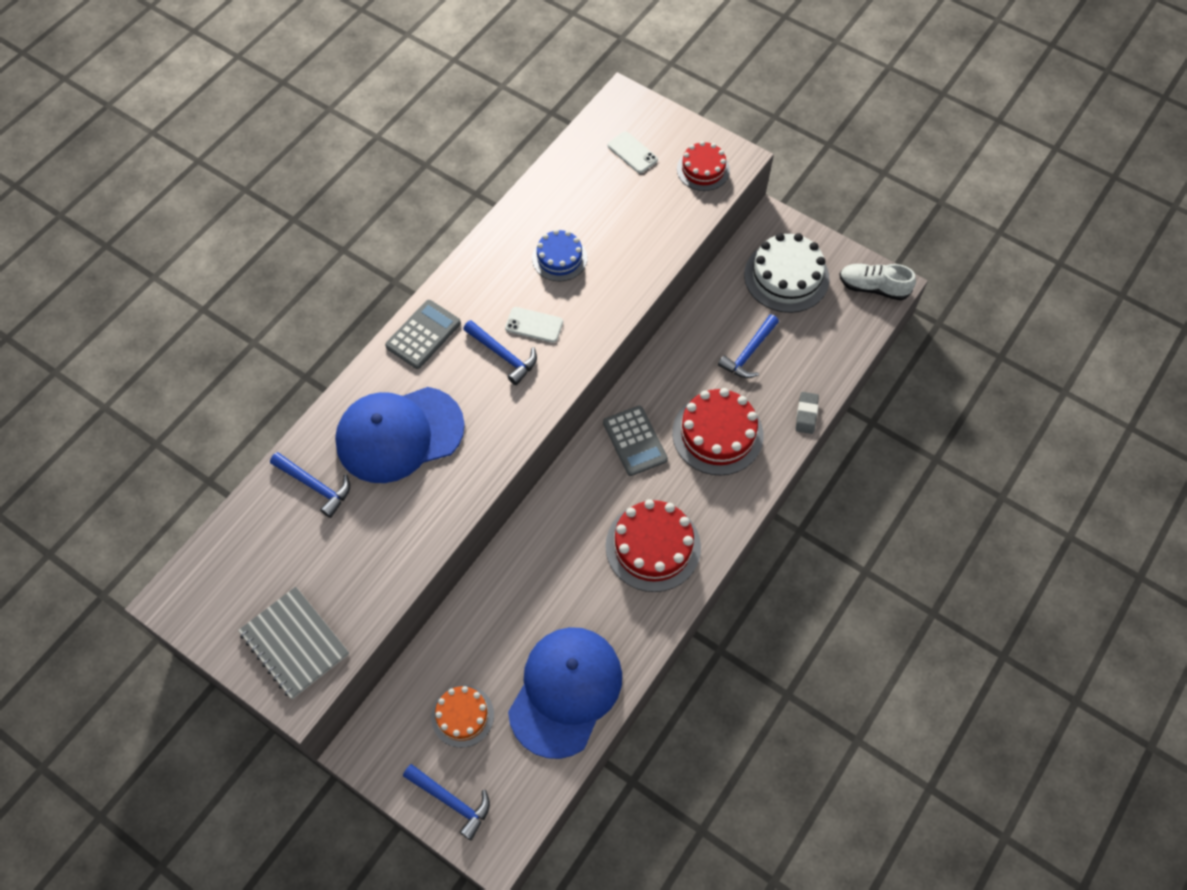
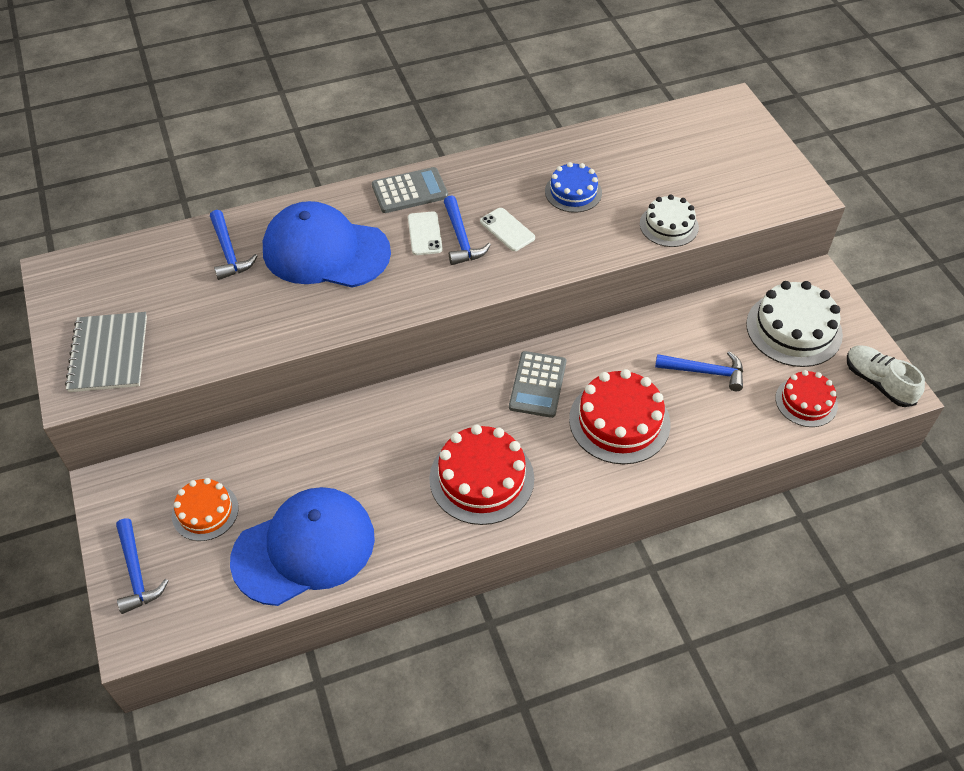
camera: 35 degrees right, 10 degrees down
(632, 152) = (707, 145): white phone -> white phone (425, 233)
(657, 247) = (669, 225): none -> white cake
(703, 169) = (764, 187): red cake -> red cake (806, 401)
(749, 353) = (705, 372): blue hammer -> blue hammer turned 150 degrees counterclockwise
(806, 414) = (720, 453): grey eraser -> none

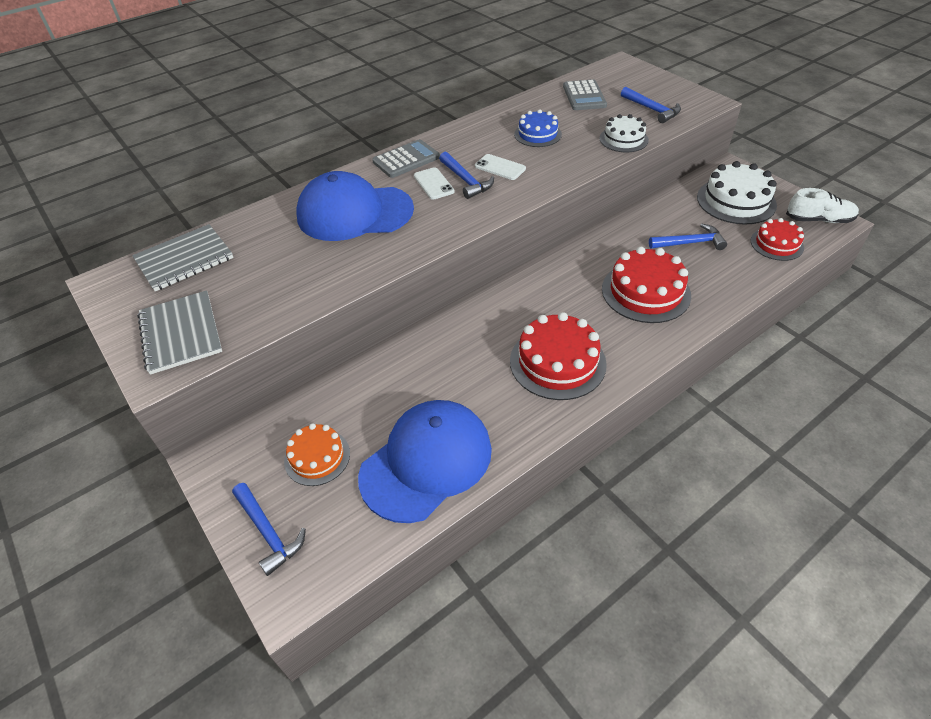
camera: 15 degrees left, 5 degrees down
(137, 265) = (184, 259): none -> grey notebook
(229, 252) = (267, 232): blue hammer -> blue hammer (652, 109)
(537, 385) = (566, 282): grey calculator -> grey calculator (584, 96)
(878, 382) = (818, 220): white shoe -> white shoe turned 150 degrees clockwise

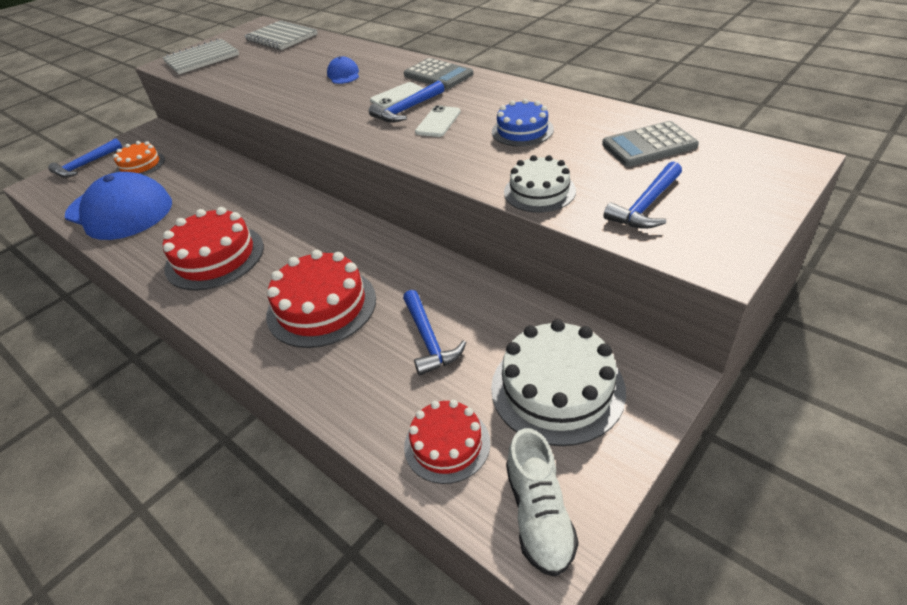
camera: 80 degrees right, 5 degrees down
(354, 213) = (343, 74): blue cap -> blue cap, size x0.40

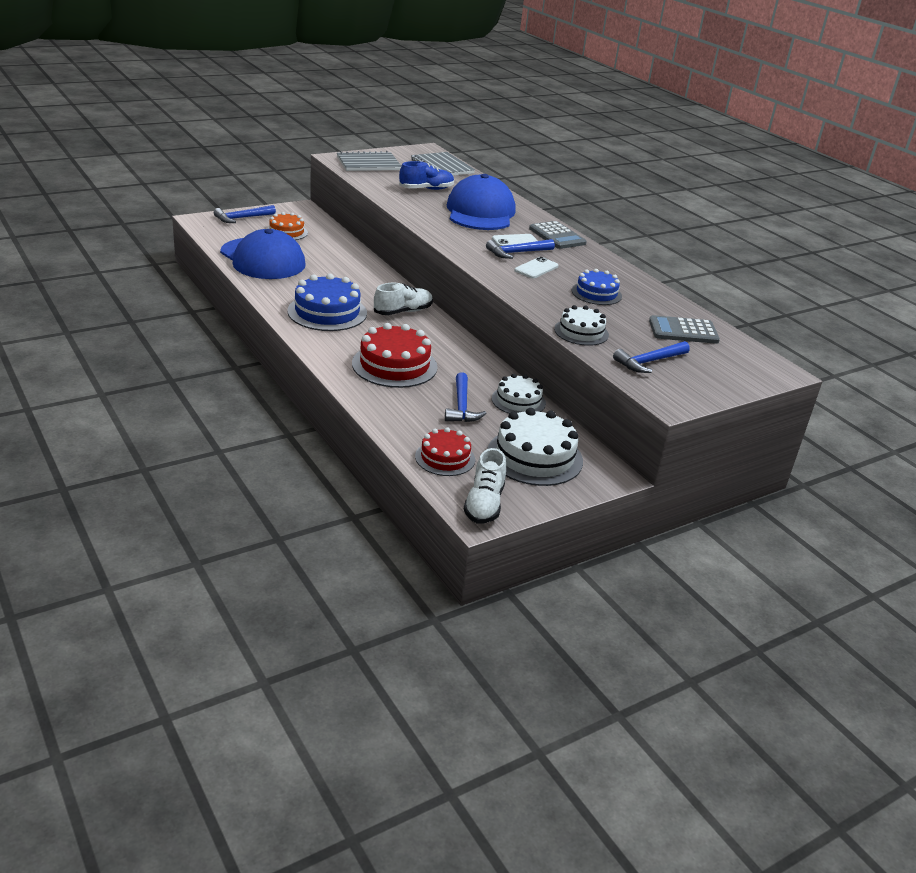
camera: 10 degrees right, 10 degrees down
(215, 257) = (327, 312): red cake -> blue cake
(274, 67) = (426, 189): none -> blue shoe
(303, 223) = (403, 312): none -> white shoe
(343, 74) = (480, 212): blue cap -> blue cap, size x2.47
(491, 302) = (518, 401): none -> white cake

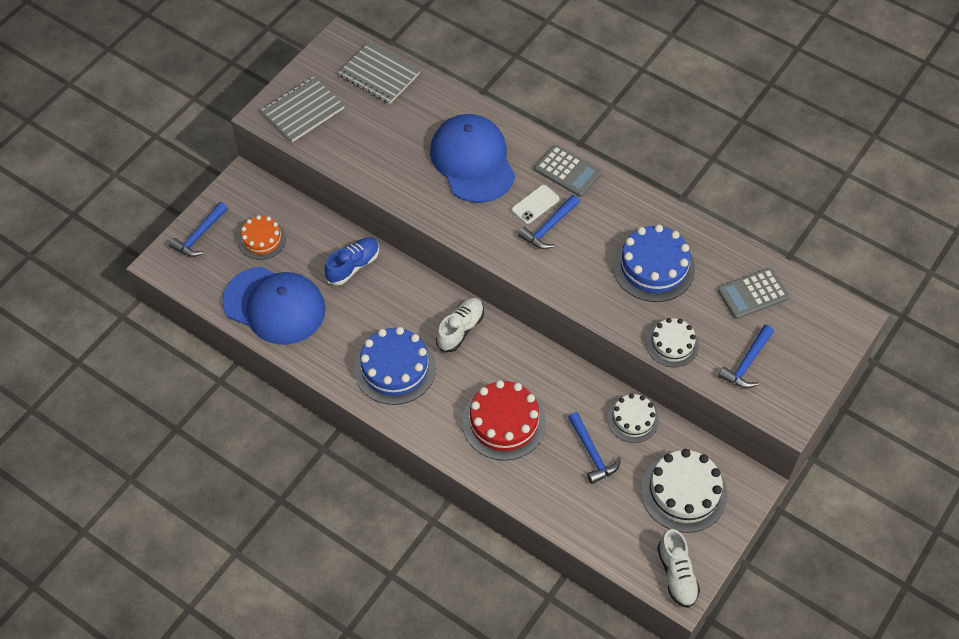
camera: 20 degrees left, 25 degrees up
(426, 189) = (394, 138): blue shoe -> blue shoe (353, 266)
(445, 458) = (617, 533): red cake -> none
(536, 268) = (580, 249): white phone -> none
(596, 293) = (653, 267): blue cake -> blue cake, size x1.63

